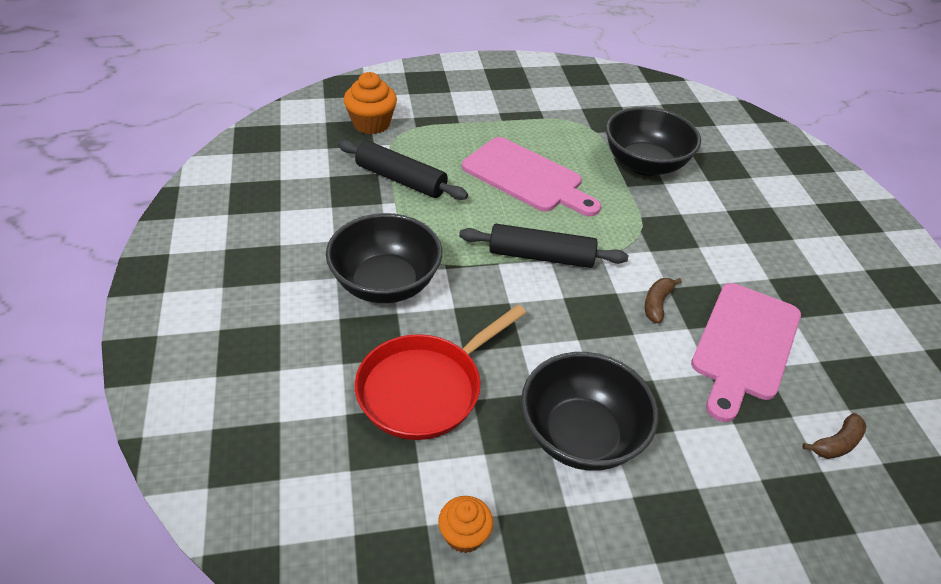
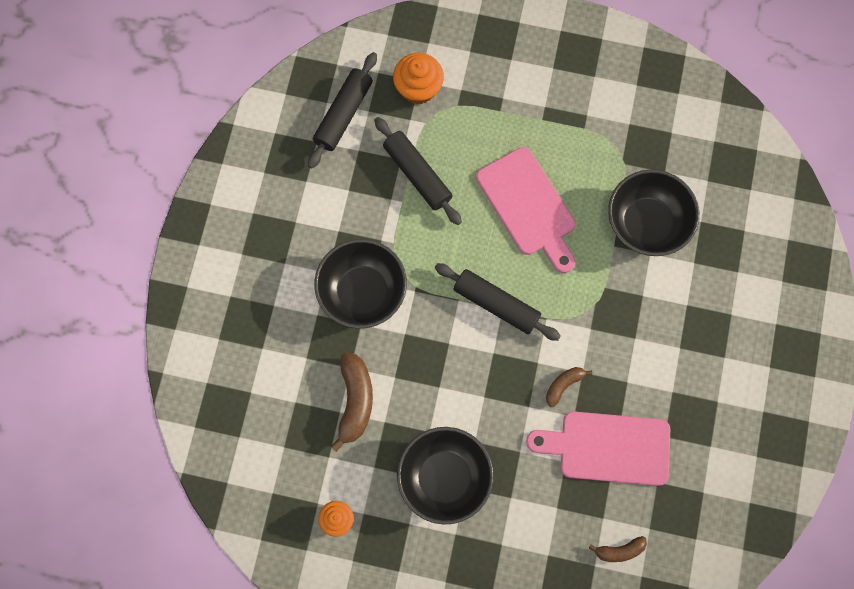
camera: 25 degrees right, 30 degrees up
(302, 155) = (343, 114): none -> black rolling pin
(425, 388) = (355, 401): red pan -> brown banana
(744, 345) = (608, 448): pink cutting board -> pink cutting board turned 45 degrees clockwise

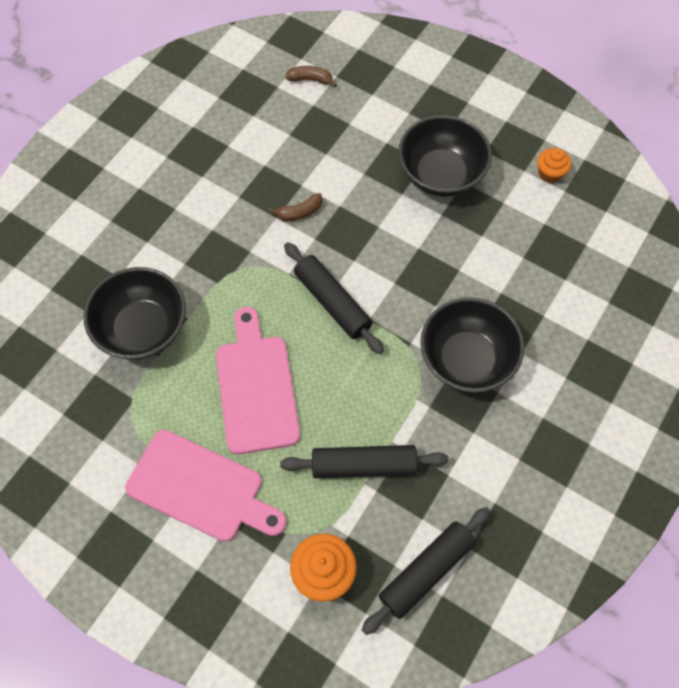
camera: 160 degrees left, 10 degrees down
(355, 401) = (505, 261): brown banana -> none
(417, 174) = (364, 465): black rolling pin -> black rolling pin turned 75 degrees counterclockwise
(608, 448) = (283, 152): pink cutting board -> pink cutting board (201, 488)

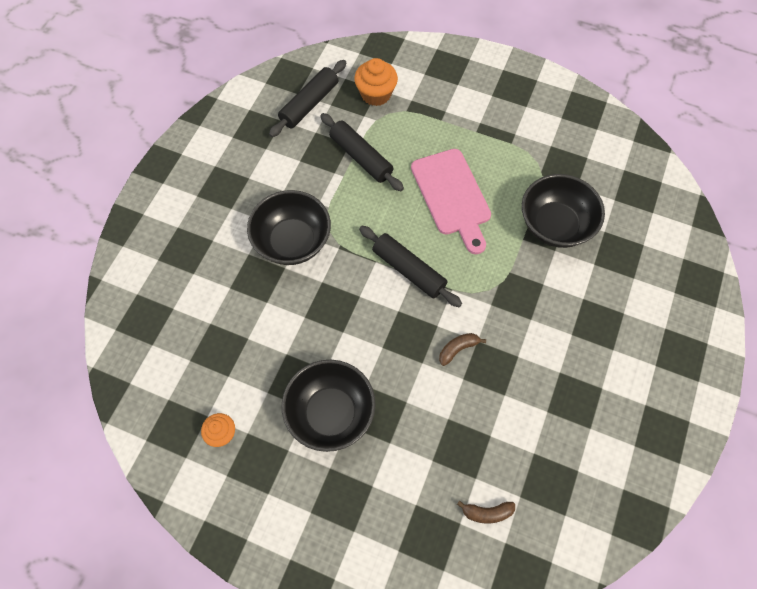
camera: 170 degrees right, 0 degrees up
(201, 488) = (471, 127): pink cutting board -> none
(364, 465) = (361, 157): black rolling pin -> black rolling pin turned 60 degrees clockwise

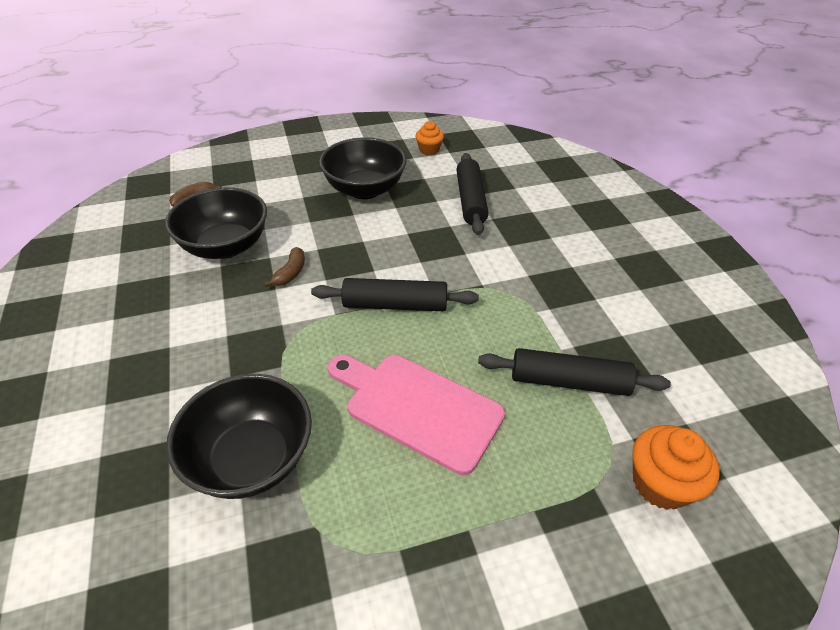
camera: 140 degrees right, 20 degrees down
(292, 241) = (528, 265): black bowl -> black bowl (225, 246)
(309, 104) = (707, 405): black rolling pin -> black rolling pin (470, 201)

